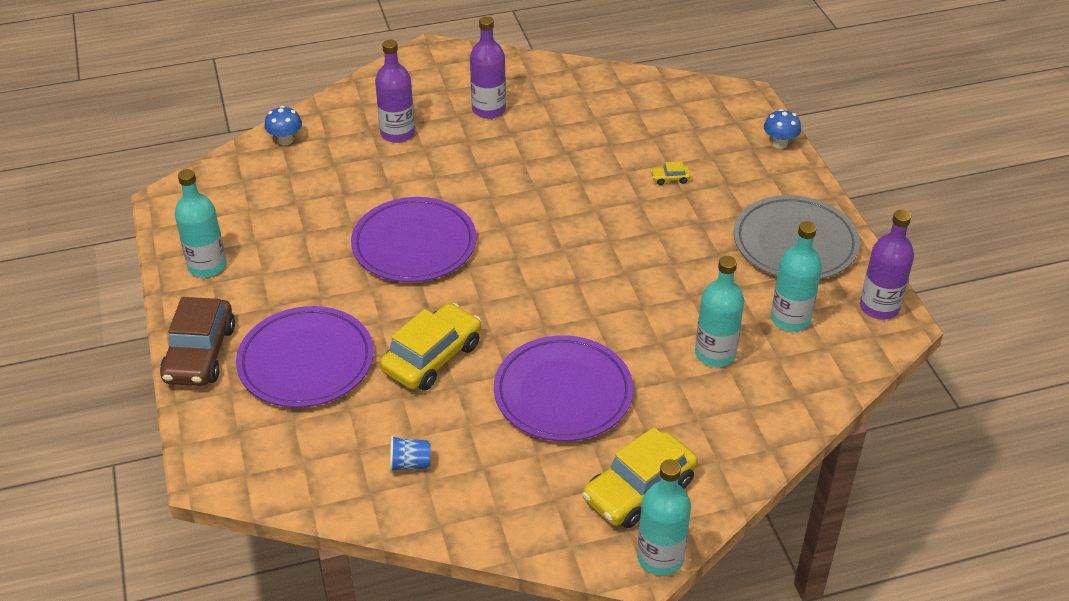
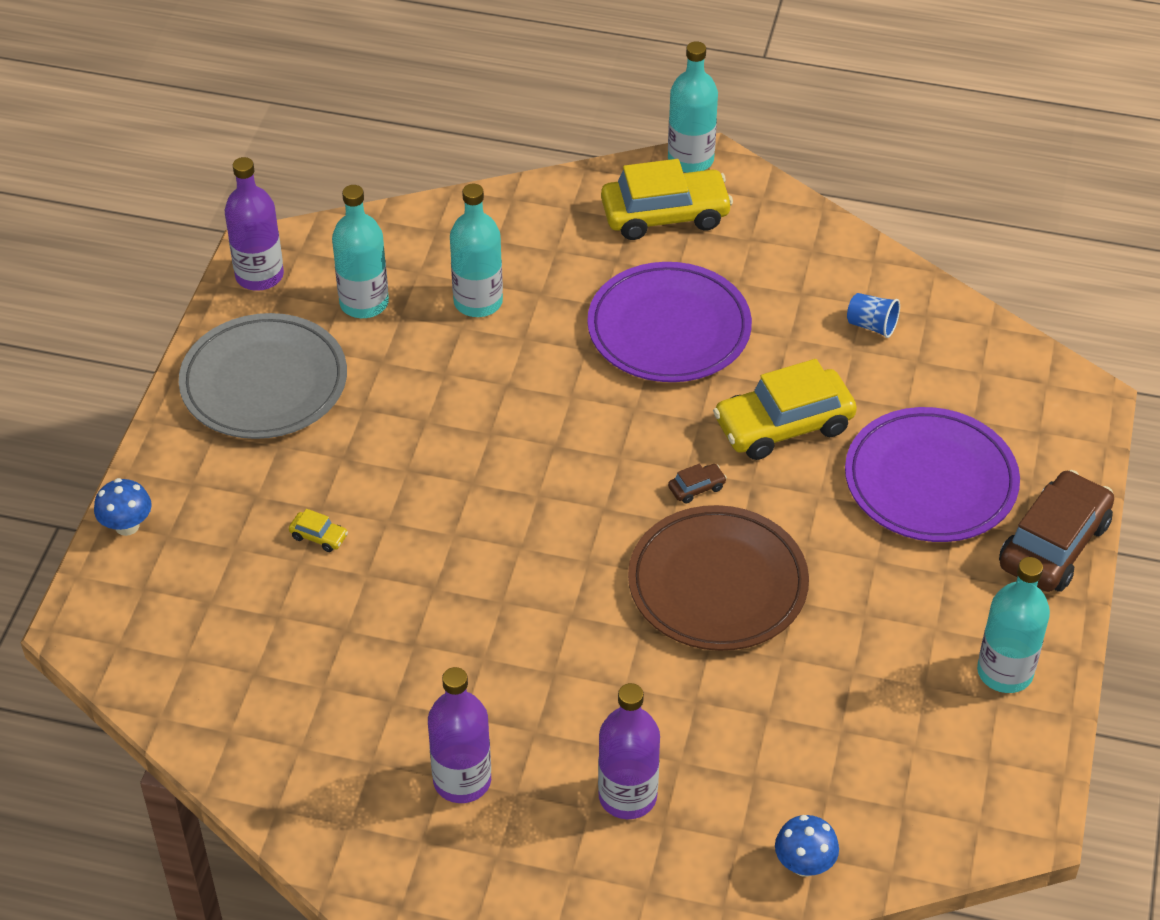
camera: 150 degrees left, 5 degrees up
(414, 245) = (717, 584): purple plate -> brown plate
(465, 293) = (696, 488): none -> brown car

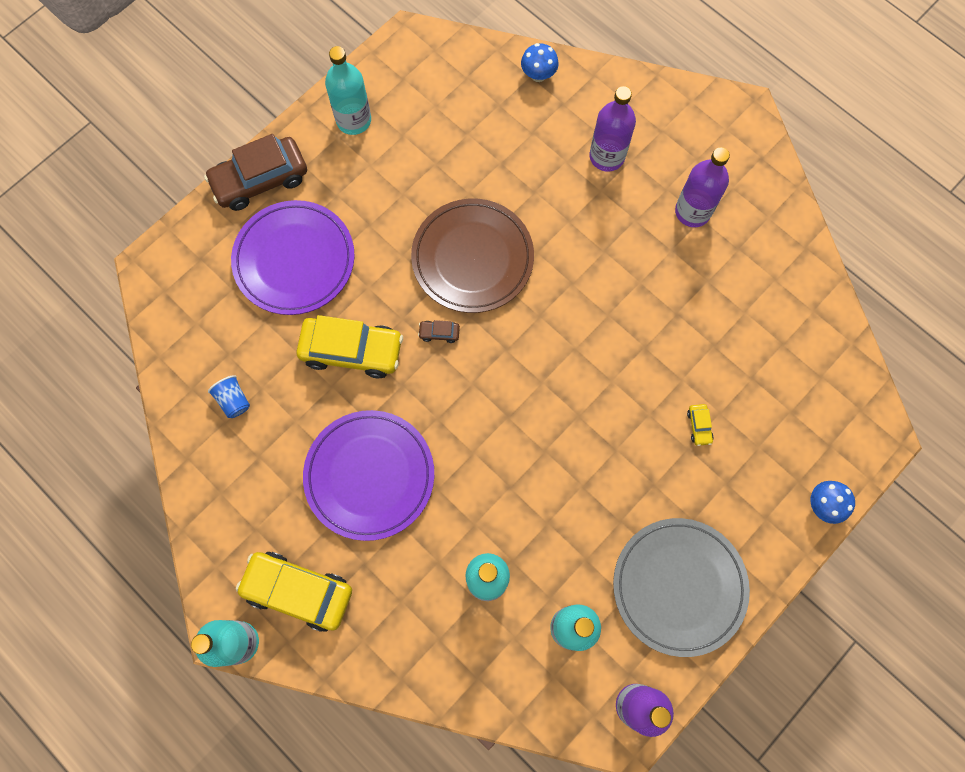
camera: 150 degrees left, 25 degrees up
(319, 536) = (699, 426): yellow car -> yellow car turned 150 degrees counterclockwise

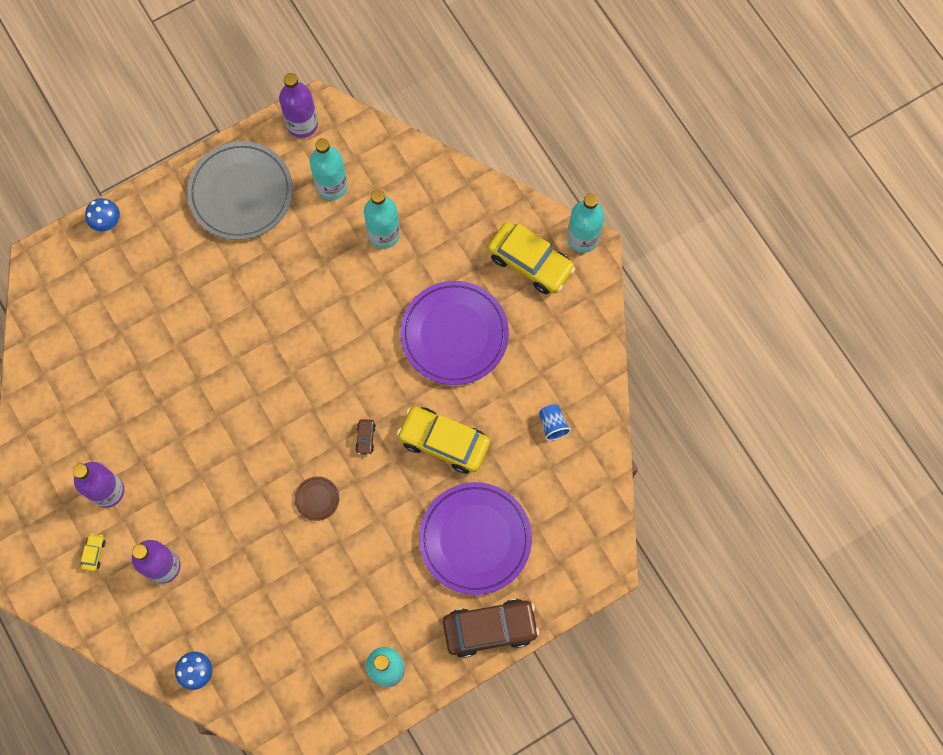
camera: 165 degrees left, 0 degrees up
(439, 333) = (365, 438): brown car -> brown car turned 75 degrees clockwise
(472, 258) = (317, 499): brown plate -> brown plate, size x0.40
(699, 426) = (178, 305): yellow car -> yellow car (94, 553)

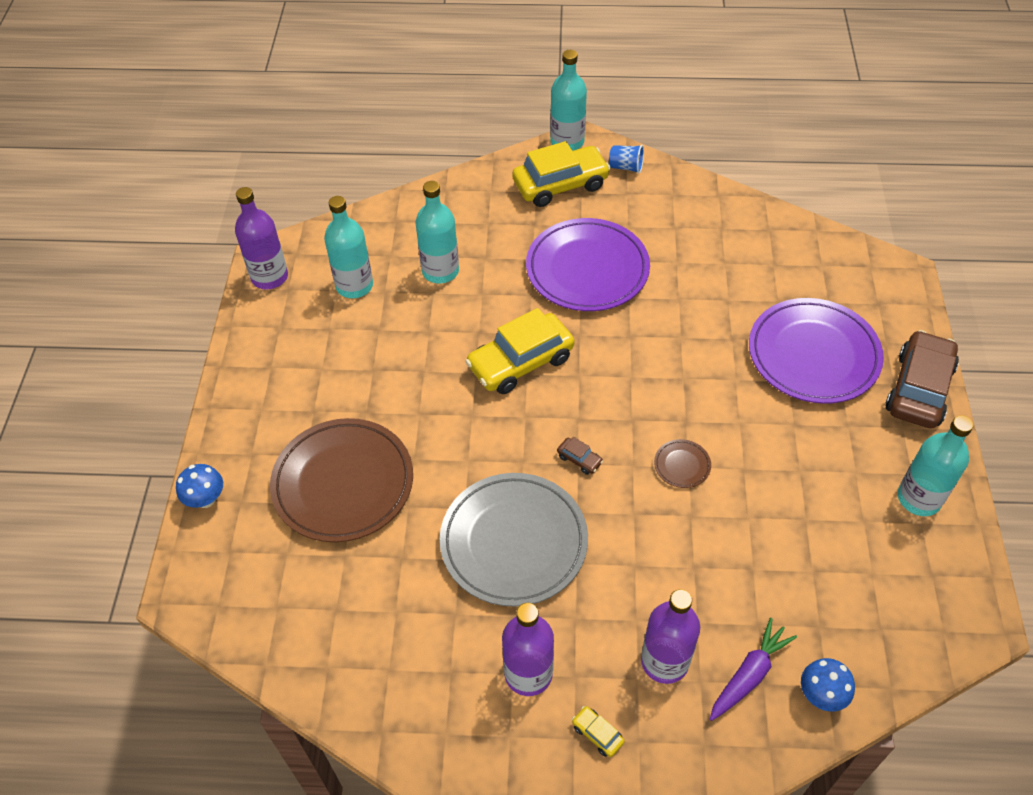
camera: 55 degrees left, 20 degrees down
(169, 295) = (343, 483): none -> brown plate
(185, 621) = (749, 675): none -> purple carrot
(241, 193) = (291, 361): grey plate -> grey plate (514, 542)
(365, 438) = (643, 390): brown car -> brown car (579, 459)
(444, 442) = (693, 330): yellow car -> yellow car (521, 362)
(553, 425) = (733, 243): blue cup -> blue cup (626, 167)

